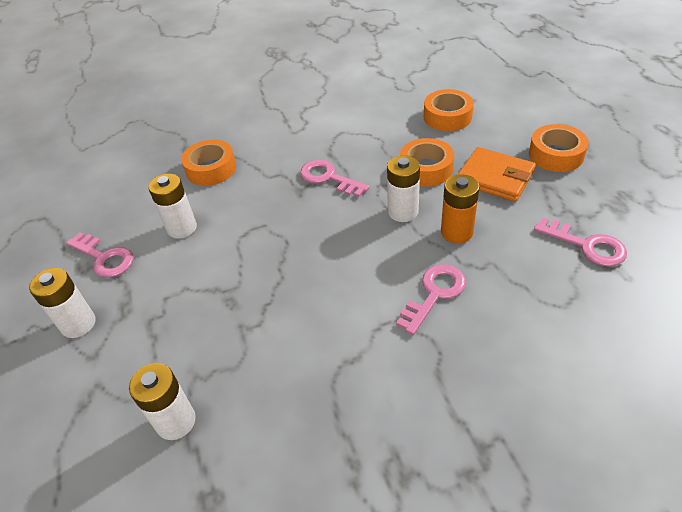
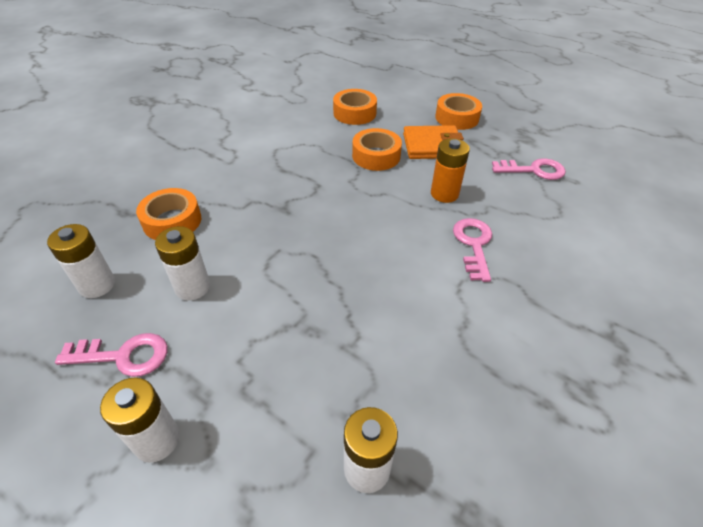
camera: 40 degrees left, 0 degrees up
(328, 178) = (301, 189): pink key -> none
(403, 212) = (390, 194): white battery -> white battery (97, 285)

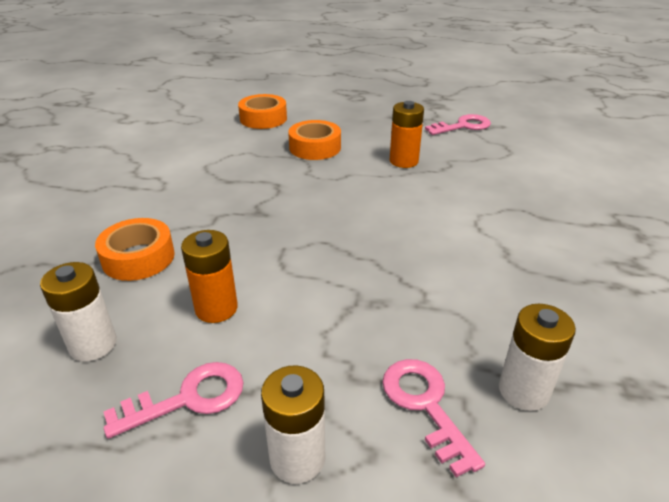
camera: 25 degrees left, 10 degrees down
(192, 287) = (216, 308): white battery -> orange battery
(432, 146) = (361, 128): orange wallet -> none
(457, 118) = (364, 102): orange tape -> none
(473, 244) = (461, 191): pink key -> pink key (425, 405)

